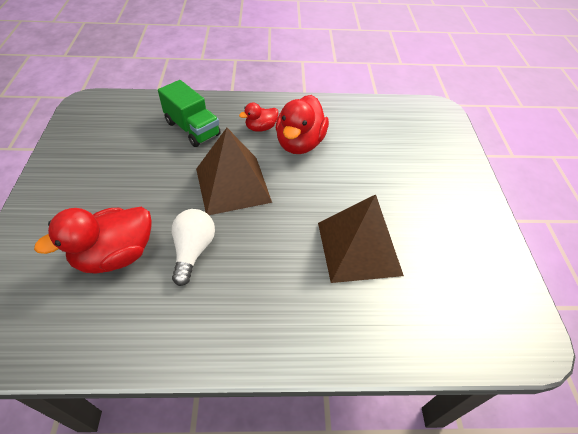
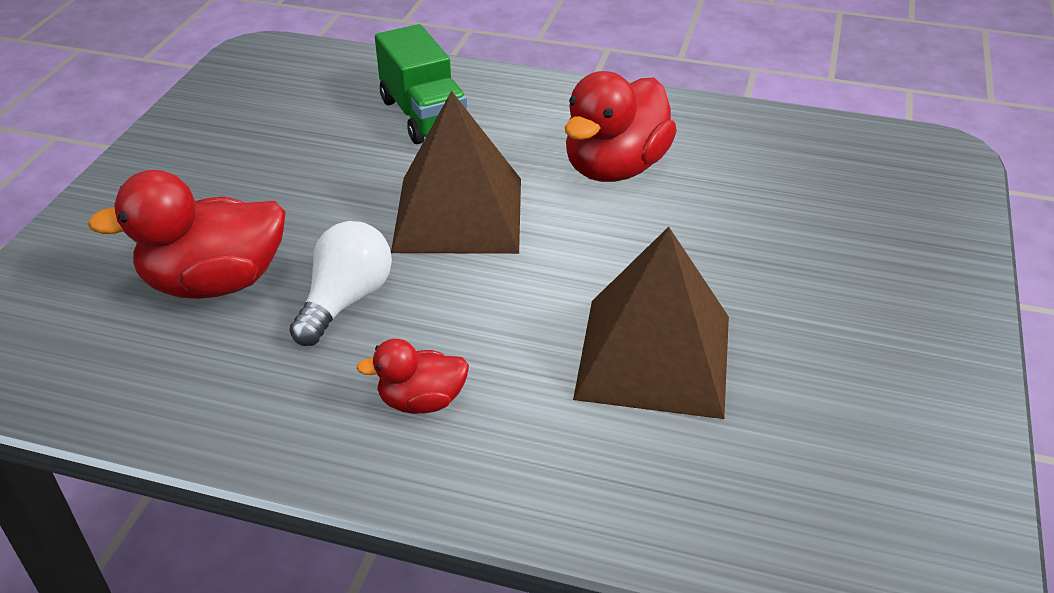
camera: 20 degrees right, 10 degrees down
(261, 128) = (550, 132): red duck -> red duck (421, 401)

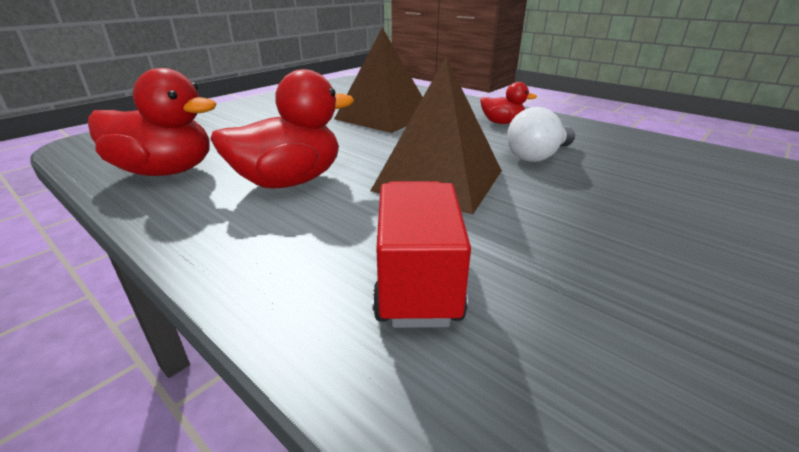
camera: 155 degrees left, 10 degrees down
(215, 282) = (639, 180): red duck -> red duck (166, 171)
(424, 115) = (415, 278): green truck -> red truck

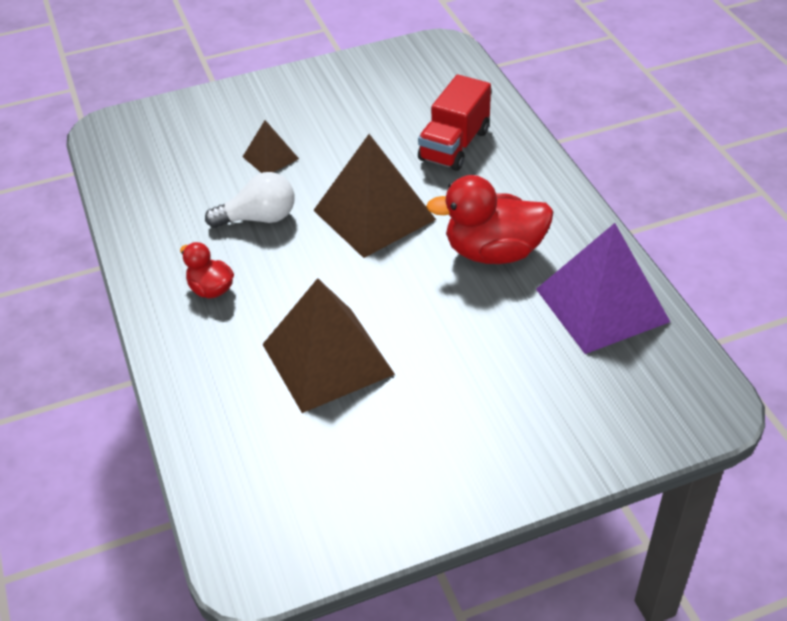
camera: 150 degrees left, 15 degrees up
(166, 171) = (601, 305): red duck -> purple pyramid
(620, 197) = (270, 157): none -> brown pyramid

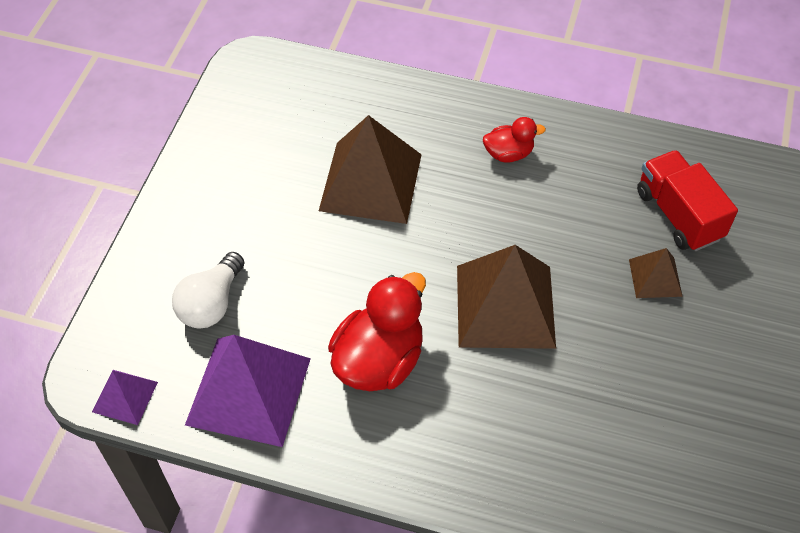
camera: 125 degrees right, 10 degrees up
(258, 218) = (571, 224): white light bulb -> white light bulb (211, 303)
(454, 145) = (553, 437): red truck -> red truck (678, 215)
(696, 373) = (125, 396): none -> purple pyramid

